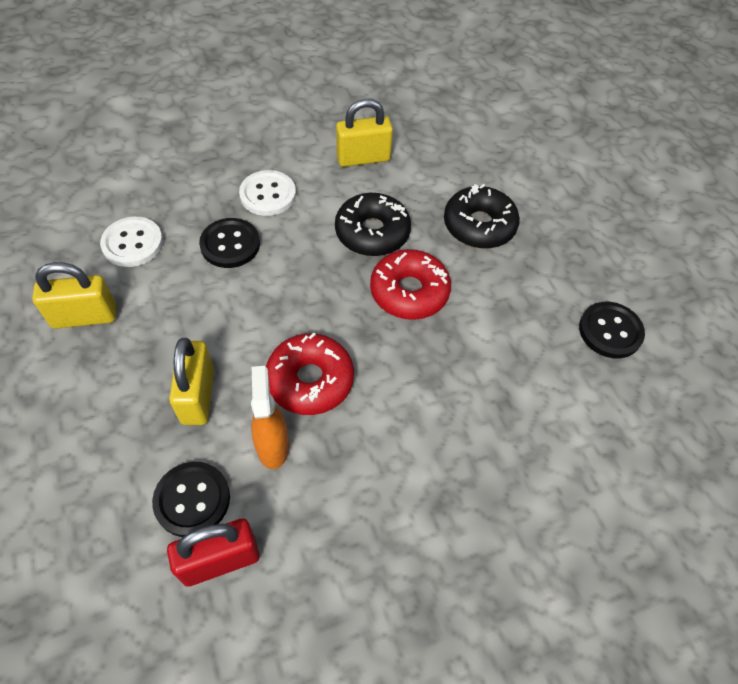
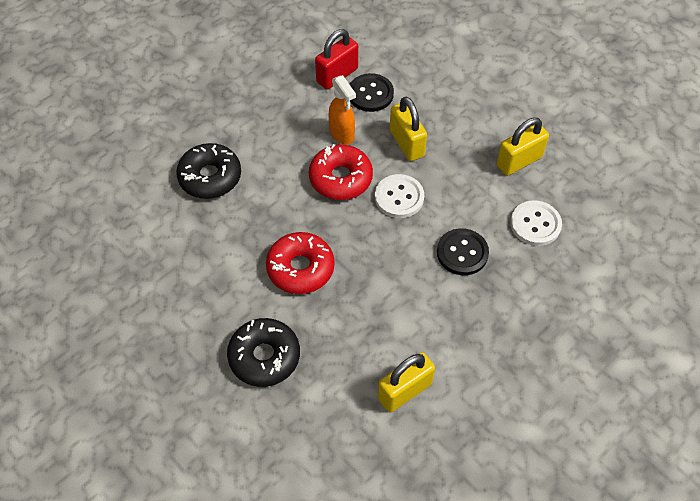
camera: 160 degrees right, 0 degrees up
(268, 195) = (465, 312): white button -> white button (399, 197)
(372, 232) = (355, 310): black donut -> black donut (210, 177)
(610, 331) = (129, 297): black button -> none

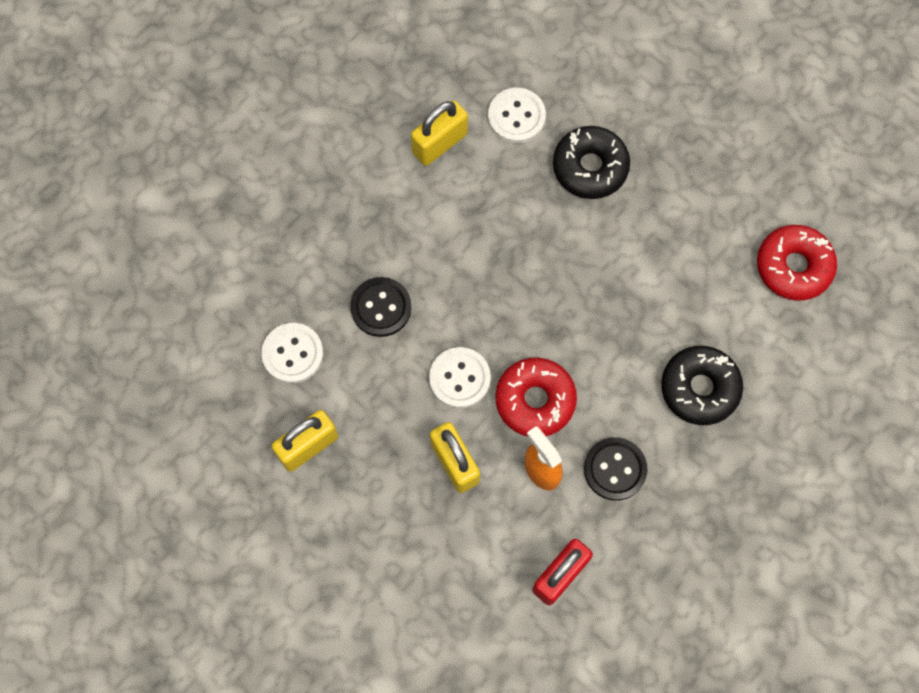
camera: 175 degrees right, 15 degrees up
(300, 268) = (567, 272): red donut -> red donut (793, 266)
(327, 412) = (516, 116): none -> white button
(370, 94) = (509, 544): black button -> black button (615, 469)

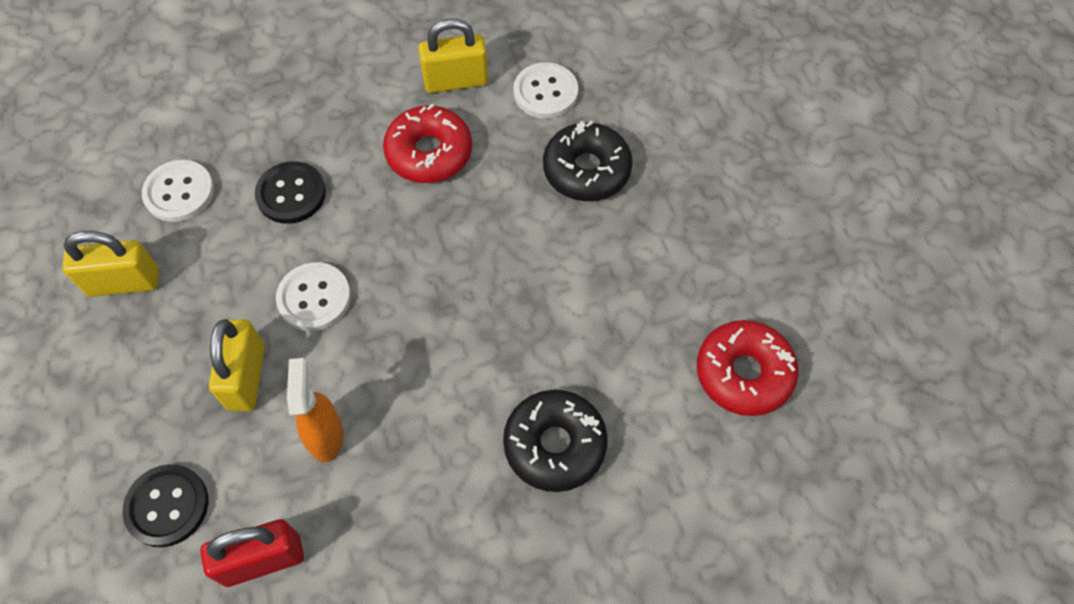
camera: 30 degrees right, 10 degrees down
(535, 400) = (372, 360): red donut -> red donut (429, 153)
(615, 469) = (403, 479): black button -> black button (167, 506)

